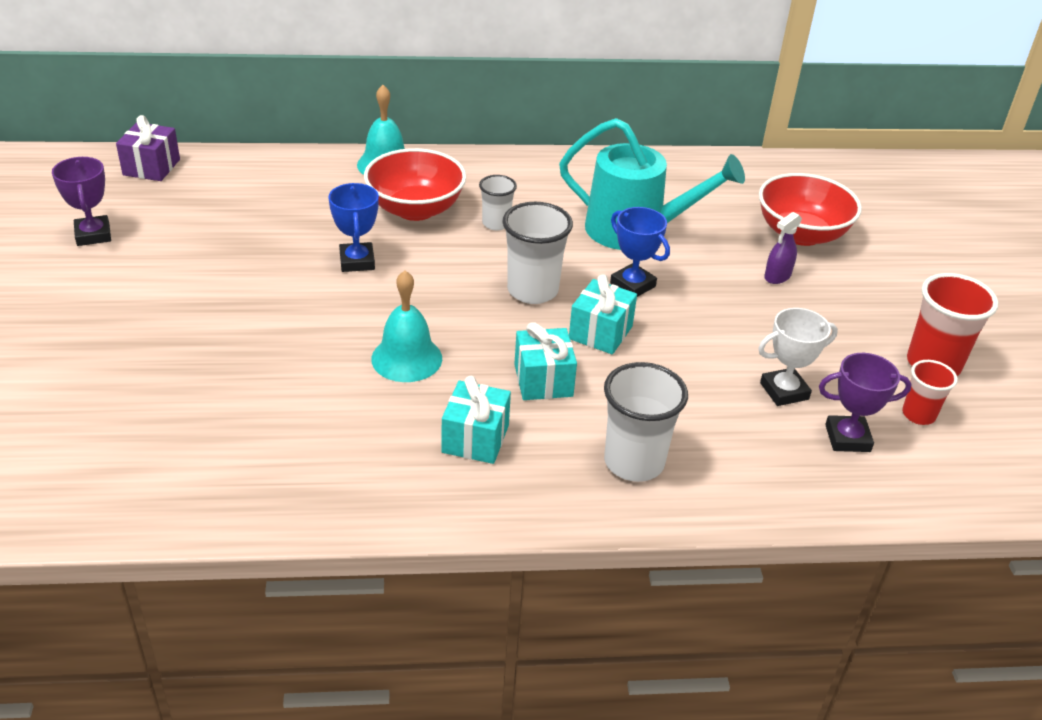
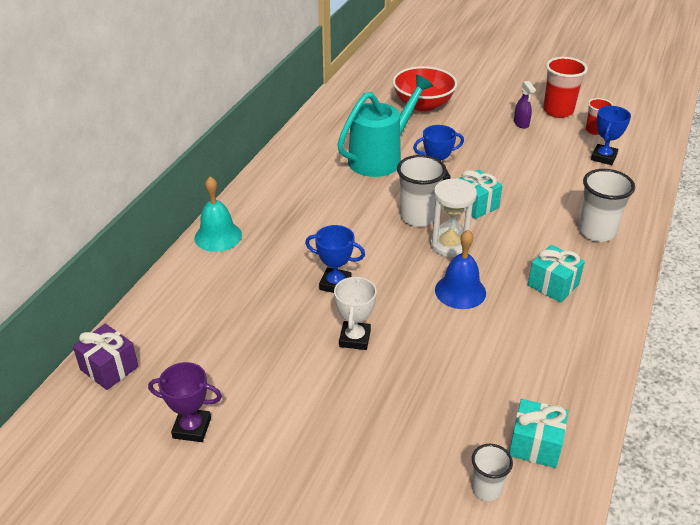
camera: 60 degrees left, 0 degrees up
(406, 358) = (460, 291): turquoise bell -> blue bell
(415, 209) = (289, 239): red bowl -> none
(495, 329) = (449, 244): none -> white hourglass
(496, 223) = (333, 209): white cup -> white cup (486, 489)
(543, 380) = (510, 241): turquoise gift -> turquoise gift (535, 445)
(777, 276) = (458, 127): purple spray bottle -> purple spray bottle (521, 123)
(784, 391) = (558, 162): white trophy -> white trophy (355, 338)
(847, 438) = (603, 157): purple trophy -> blue trophy

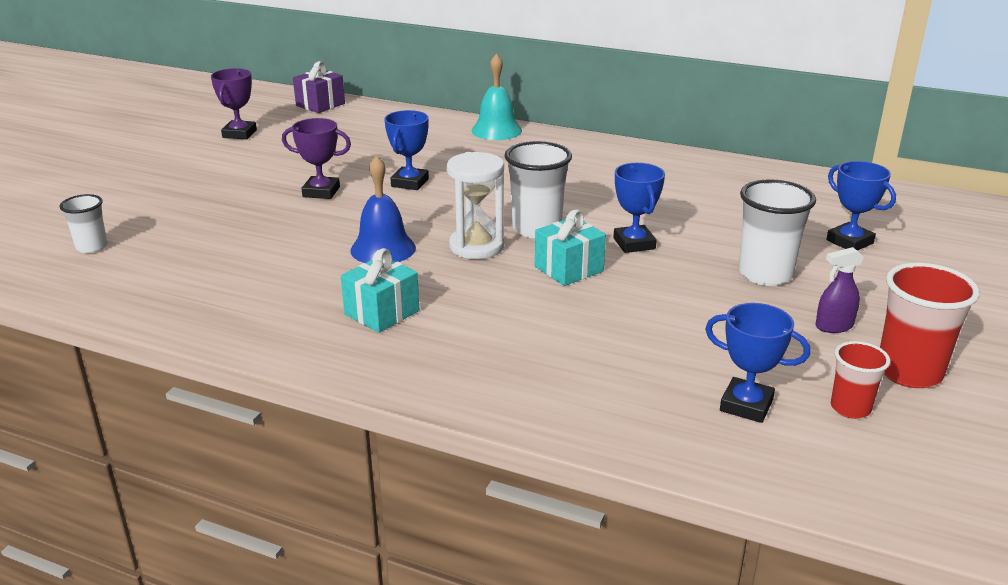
camera: 90 degrees right, 10 degrees down
(355, 338) = (321, 192): white trophy -> purple trophy
(381, 158) = (676, 208): turquoise watering can -> none
(423, 104) = (849, 242): red bowl -> blue trophy
(535, 445) = (126, 276): turquoise gift -> none
(596, 232) = (504, 365): white cup -> white cup (765, 274)

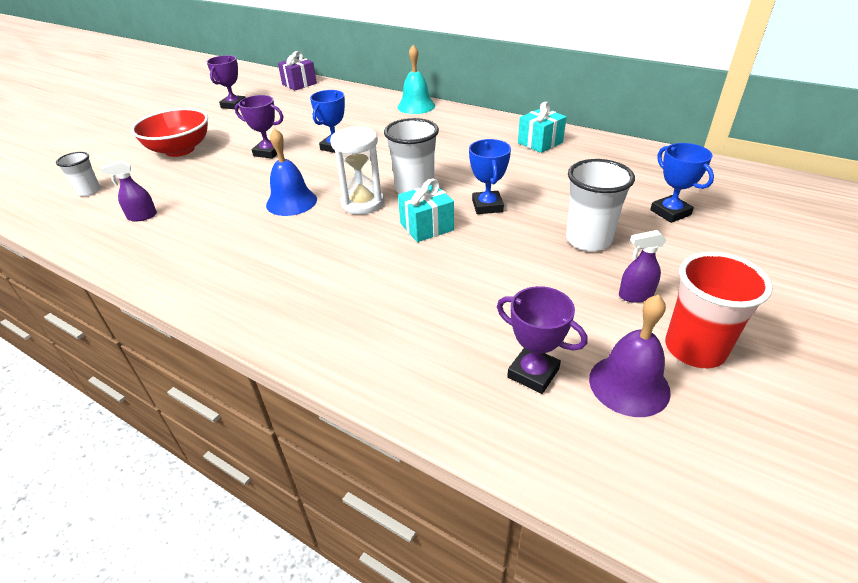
camera: 10 degrees right, 10 degrees up
(188, 274) = (142, 216): none -> purple spray bottle
(193, 192) = (180, 150): none -> red bowl
(382, 313) = (266, 259): turquoise gift -> turquoise gift (540, 143)
(746, 405) = (533, 373): blue trophy -> purple trophy
(850, 408) = (629, 385): red cup -> purple bell

